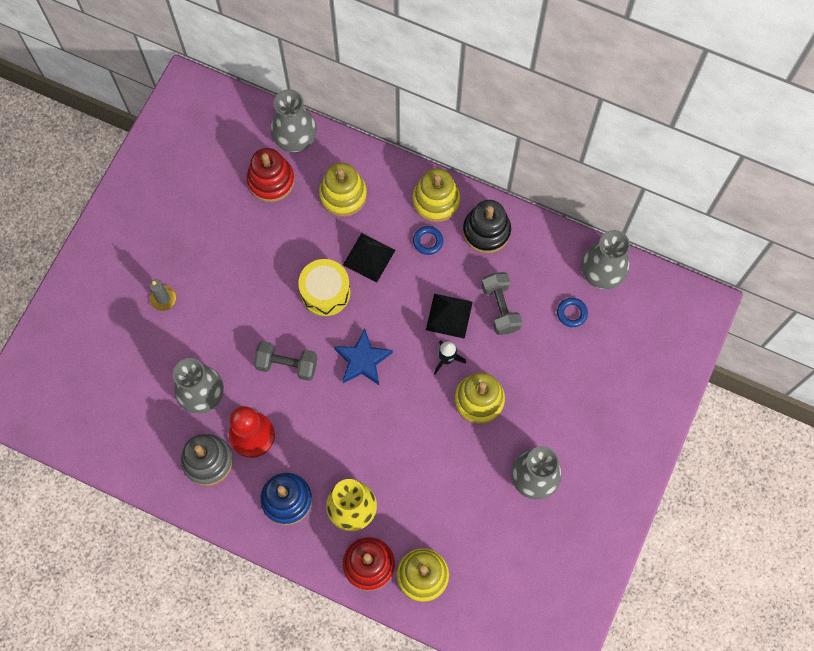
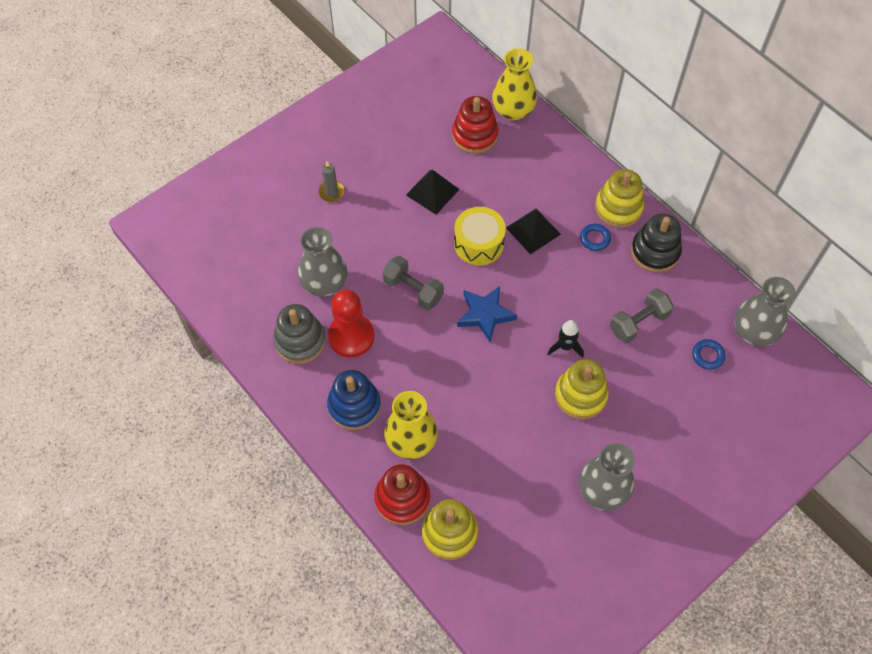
camera: 25 degrees right, 10 degrees down
(295, 138) = (513, 111): grey vase -> yellow vase
(343, 195) = (534, 171): yellow stacking toy -> none
(449, 316) = (585, 309): black pyramid -> black pyramid (432, 192)
(500, 308) = (638, 323): grey dumbbell -> grey dumbbell turned 45 degrees clockwise

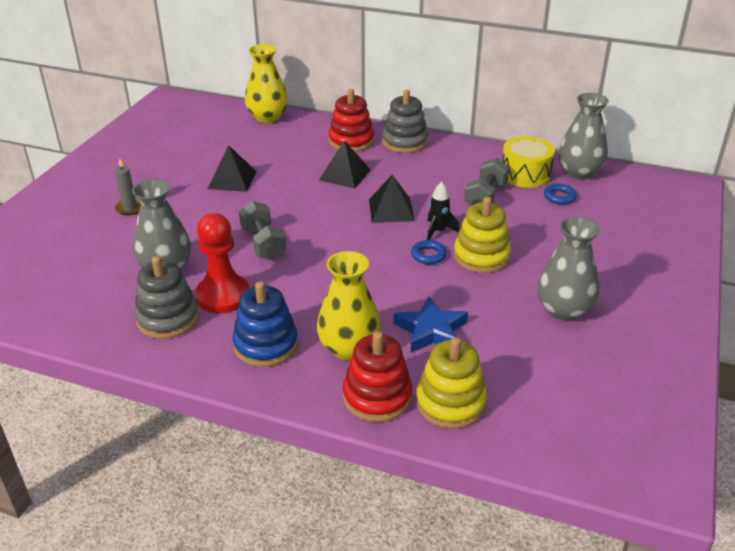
camera: 30 degrees left, 25 degrees down
(413, 290) = (263, 244): grey dumbbell -> grey dumbbell turned 60 degrees clockwise
(475, 135) = (245, 139): red stacking toy -> red stacking toy (351, 141)
(478, 244) = (302, 196): yellow drum -> yellow drum (525, 174)
(485, 315) = (347, 236): blue star -> blue star (431, 331)
(543, 299) = (391, 210): none -> black pyramid
(595, 239) = (402, 163): blue ring -> blue ring (428, 255)
(618, 208) = (405, 142): yellow stacking toy -> grey stacking toy
(655, 252) = (457, 155): black stacking toy -> none

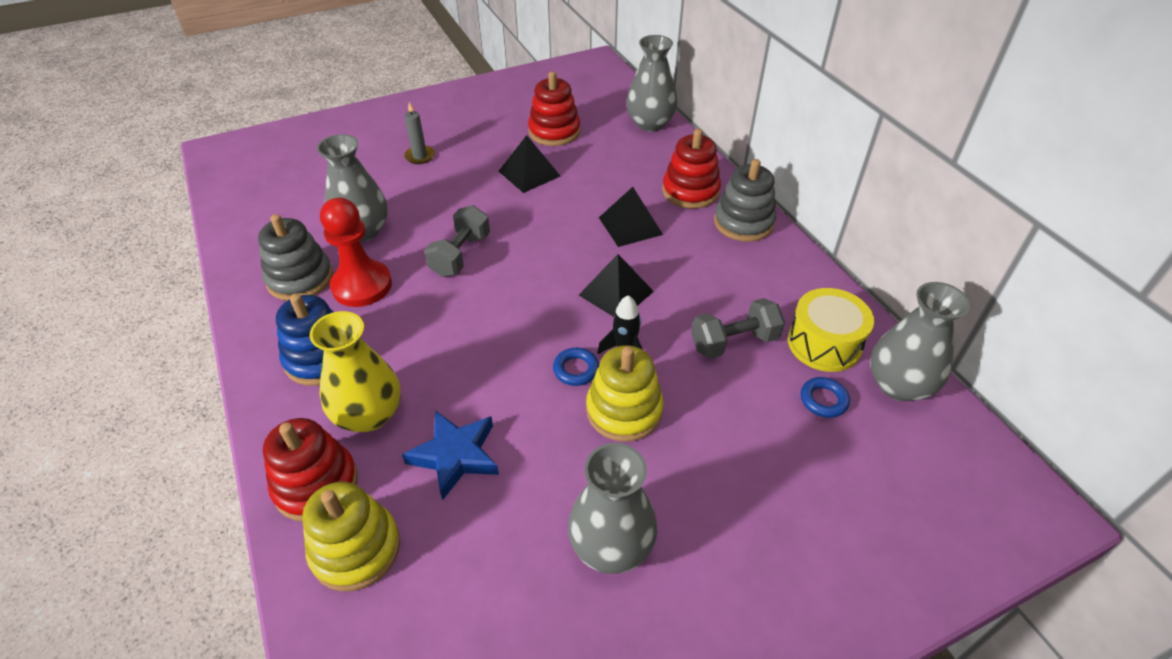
camera: 45 degrees right, 10 degrees up
(209, 150) = (554, 132): none -> red stacking toy
(267, 117) = (650, 123): yellow vase -> grey vase

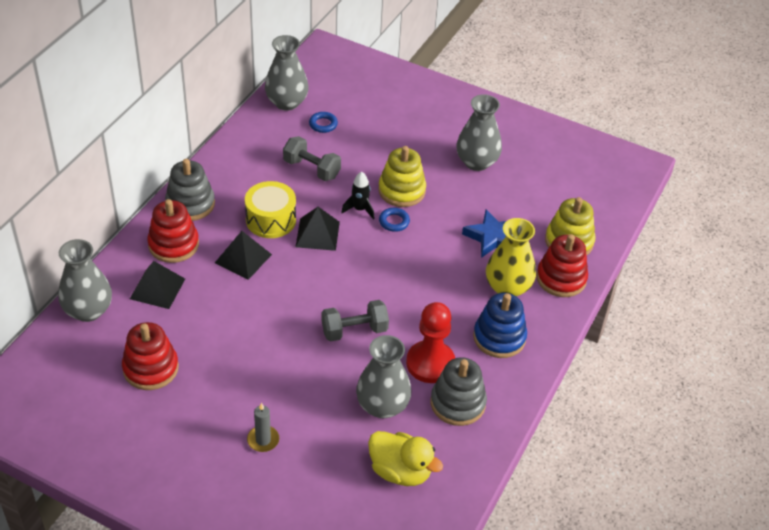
camera: 130 degrees left, 0 degrees up
(295, 209) = (400, 471): none -> yellow duck
(529, 173) = (227, 349): black pyramid -> black pyramid (157, 288)
(824, 343) = (279, 135): yellow drum -> yellow drum (271, 220)

